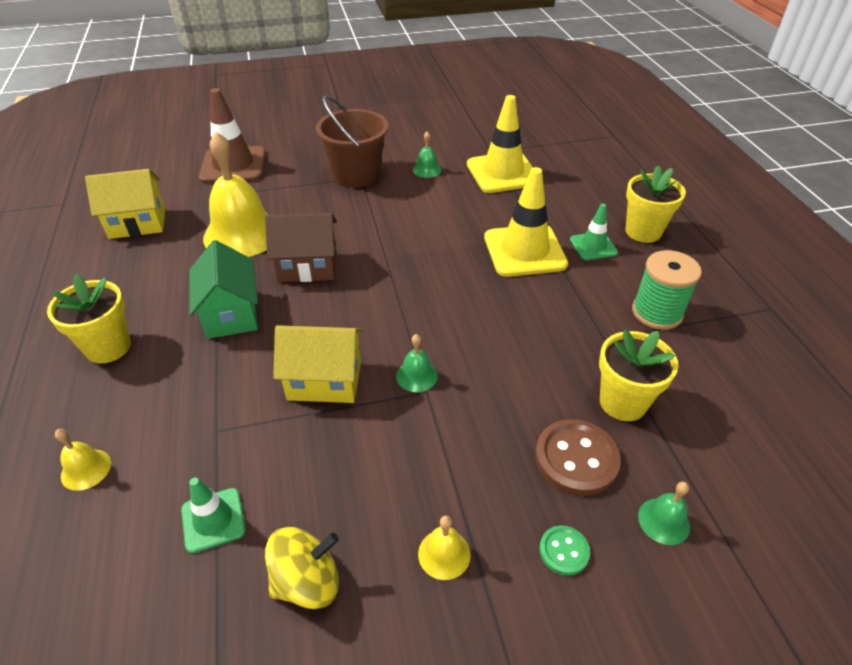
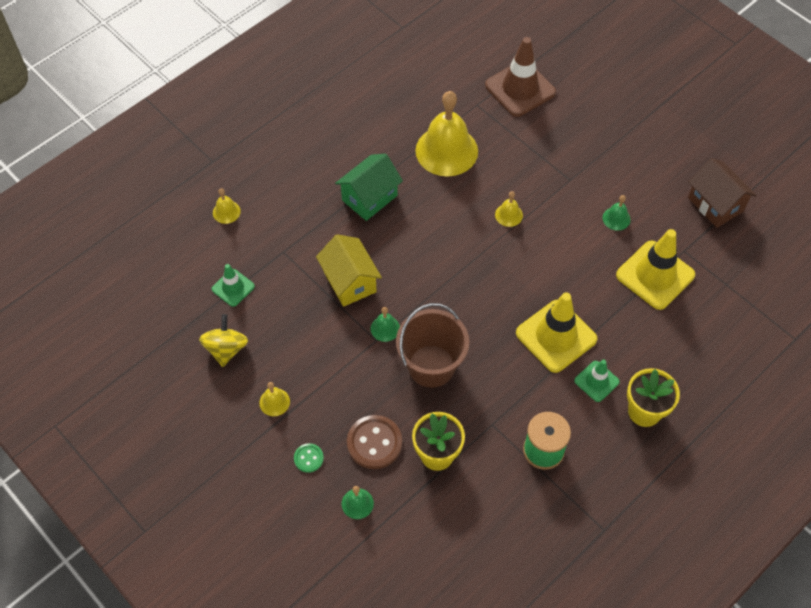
camera: 60 degrees right, 15 degrees up
(108, 347) = (304, 157): yellow flower pot -> none
(137, 223) = (413, 84): yellow house -> none
(307, 267) = (441, 210): brown house -> brown house (715, 204)
(307, 581) = (226, 349): yellow spinning top -> yellow spinning top turned 120 degrees counterclockwise
(356, 175) = (570, 175): brown bucket -> brown bucket (431, 366)
(360, 225) = (509, 215): none -> yellow bell

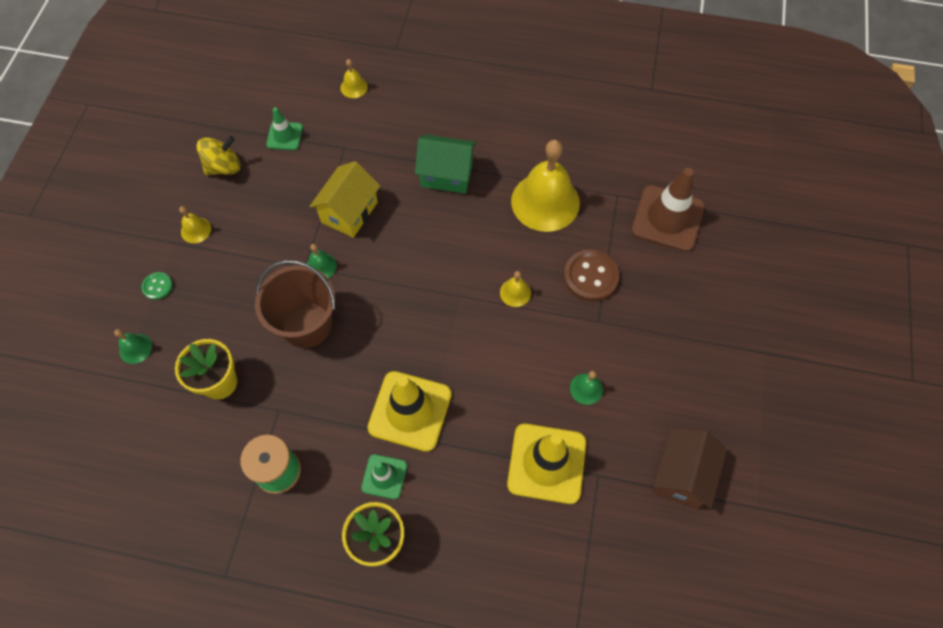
camera: 55 degrees right, 5 degrees up
(374, 443) = (201, 326): brown button -> brown button (590, 276)

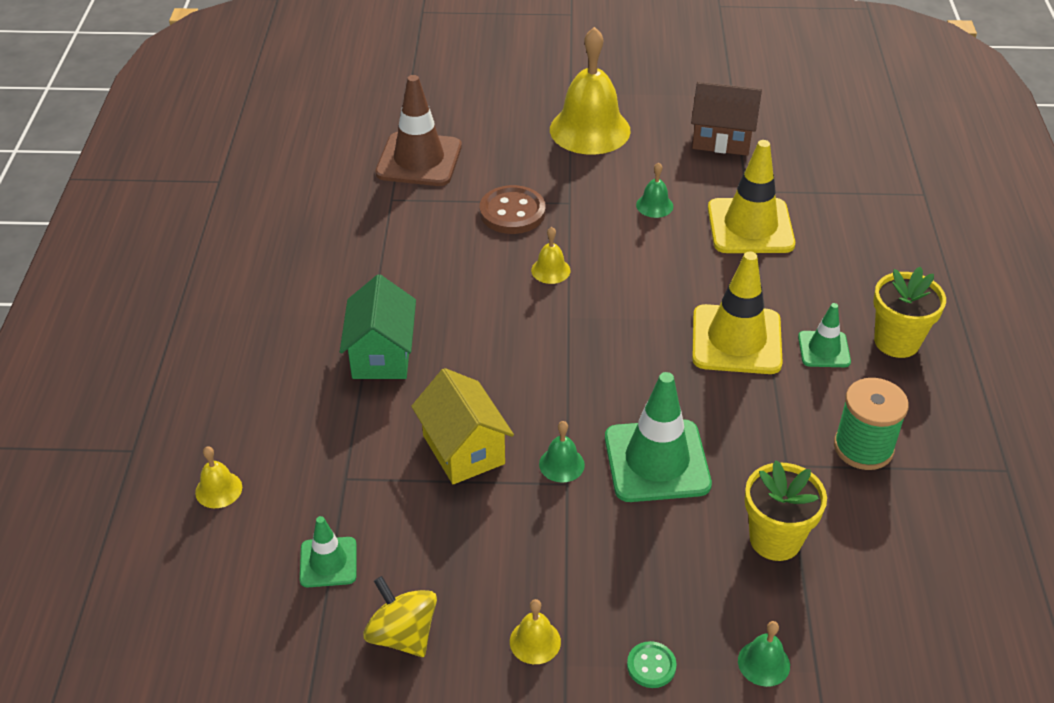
camera: 100 degrees left, 20 degrees down
(307, 325) = (657, 461): brown bucket -> green traffic cone
(349, 212) = (463, 449): yellow house -> yellow house turned 45 degrees clockwise
(545, 202) = (412, 257): yellow bell -> yellow bell (590, 130)

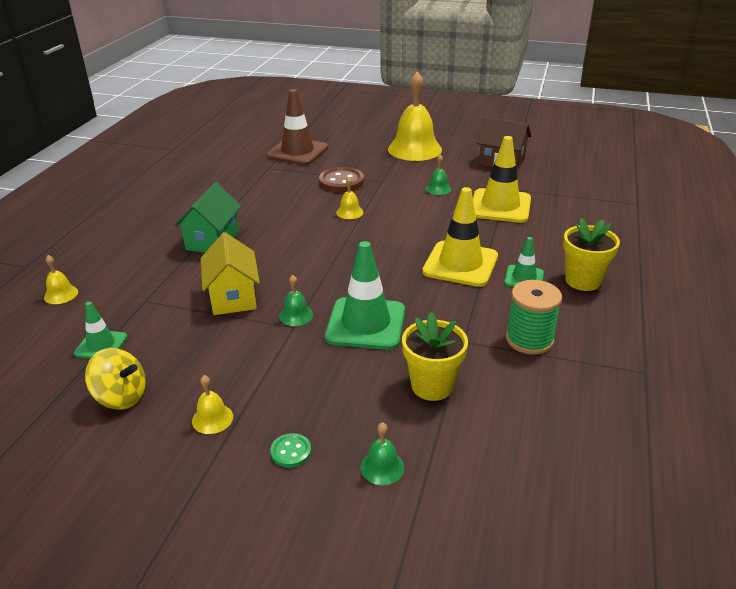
camera: 15 degrees right, 10 degrees down
(402, 635) = (121, 397): yellow spinning top -> yellow spinning top turned 135 degrees clockwise

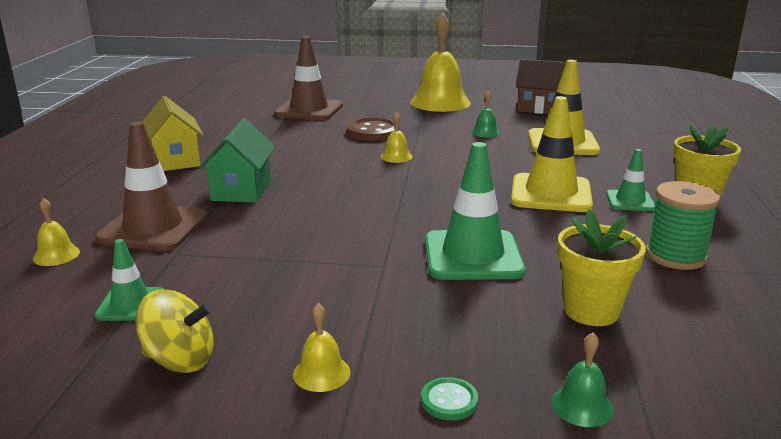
camera: 10 degrees left, 10 degrees down
(135, 274) = (153, 228): none -> brown traffic cone
(233, 297) = (292, 242): yellow house -> yellow house (175, 160)
(296, 315) = (381, 254): green bell -> none

